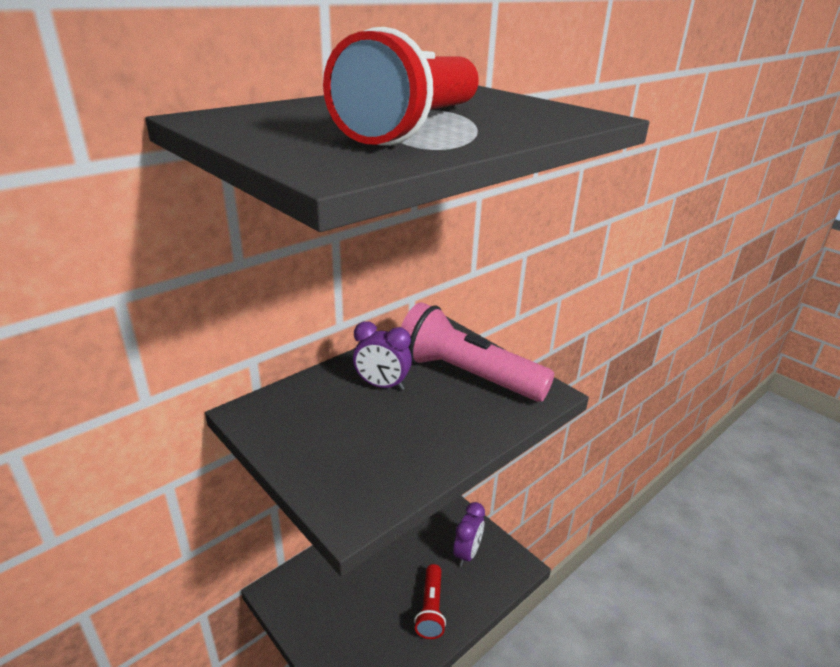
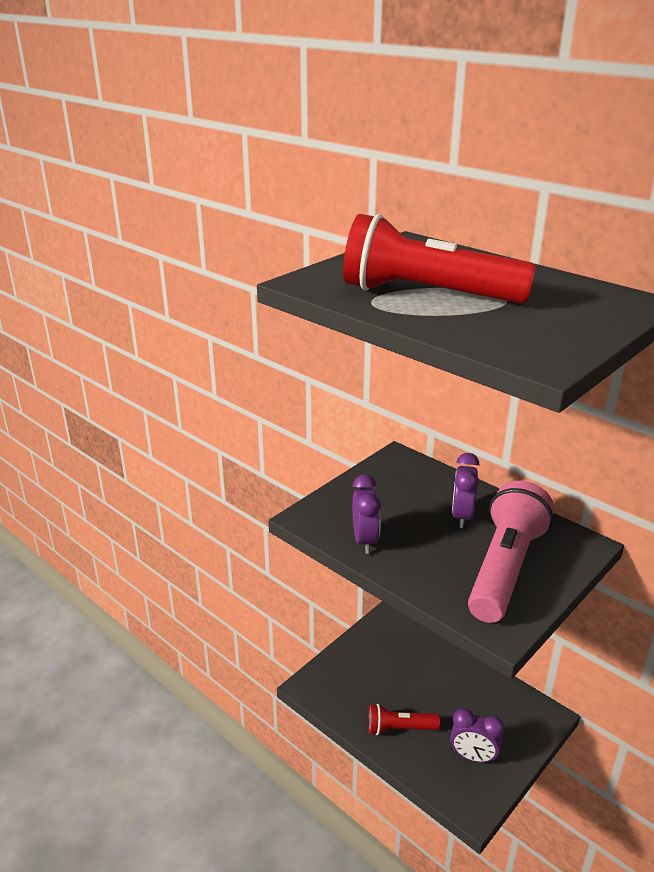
camera: 85 degrees right, 0 degrees up
(410, 464) = (365, 541): none -> purple clock

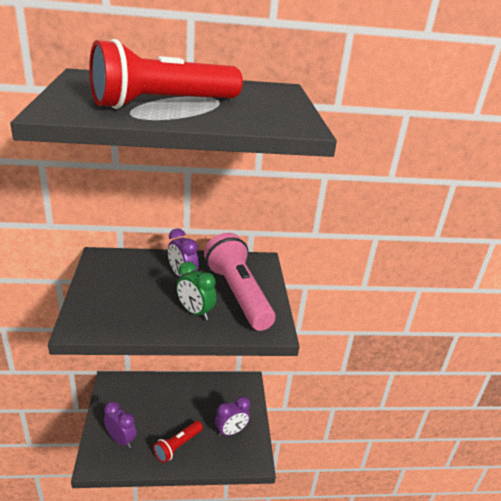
camera: 50 degrees left, 0 degrees up
(365, 541) = (139, 321): purple clock -> purple clock (121, 439)
(431, 562) = (195, 312): none -> green clock

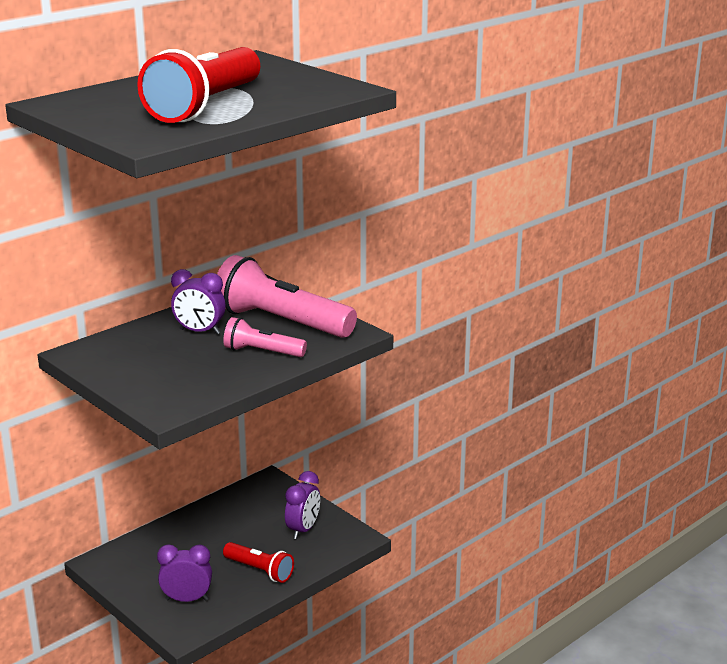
camera: 35 degrees left, 5 degrees down
(177, 446) = (259, 570): red flashlight -> red flashlight turned 60 degrees counterclockwise
(195, 312) = (262, 352): green clock -> pink flashlight

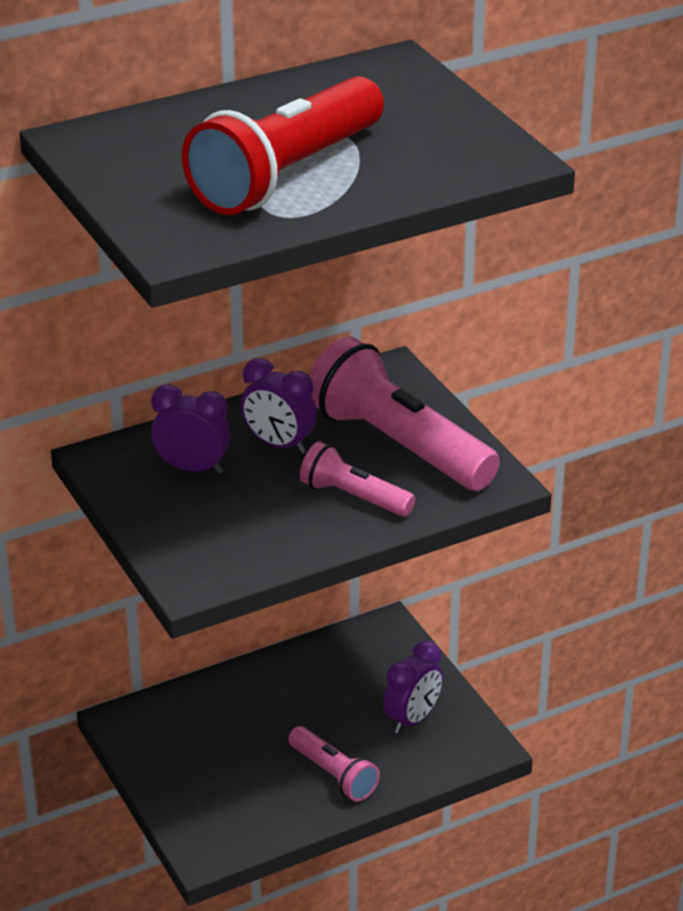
camera: 15 degrees right, 10 degrees up
(187, 599) = (223, 802): purple clock -> purple clock (192, 468)
(259, 570) = (333, 775): red flashlight -> pink flashlight

